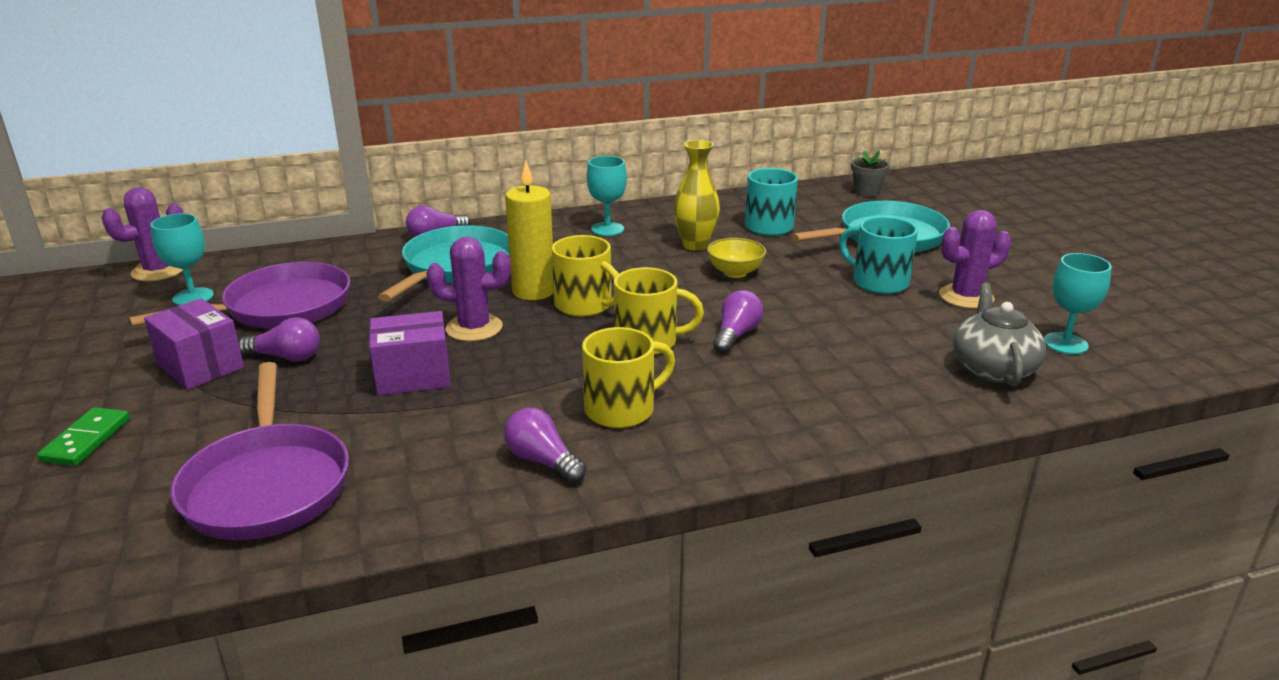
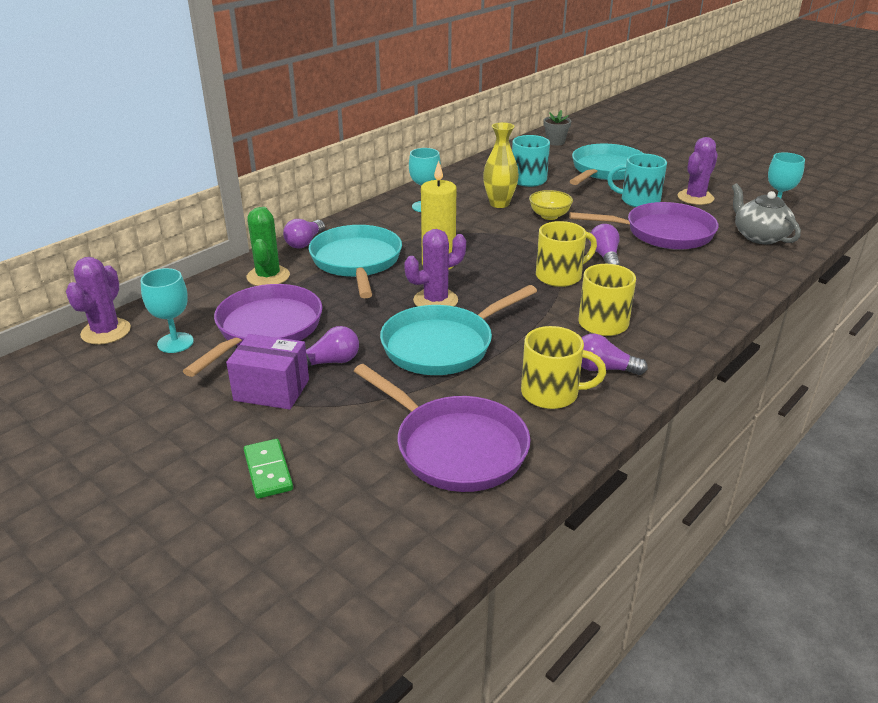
camera: 30 degrees left, 5 degrees up
(356, 259) = (268, 276): none -> green cactus
(413, 376) = (443, 345): purple box -> turquoise pan
(585, 305) = (487, 264): yellow mug -> yellow mug (552, 393)
(854, 328) = (663, 233): none -> purple pan

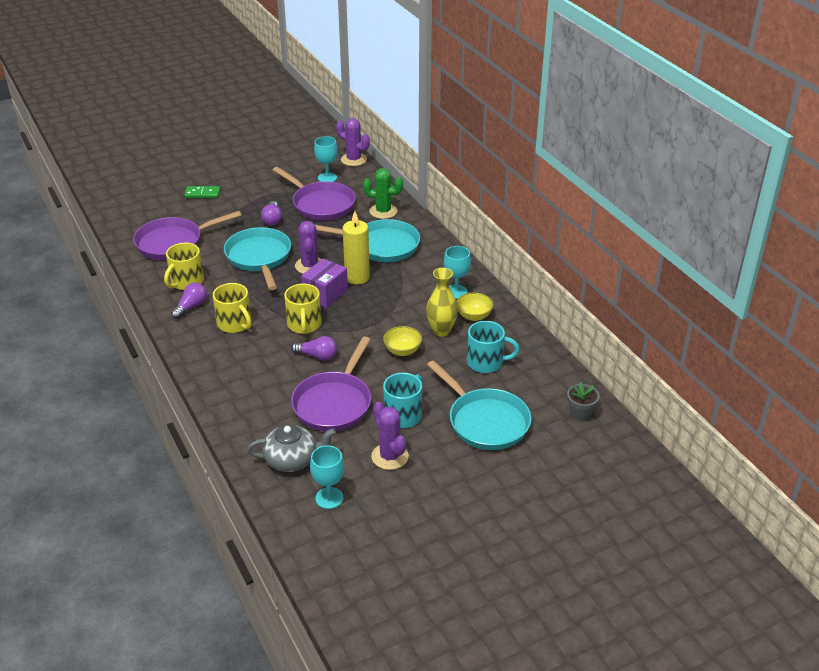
camera: 110 degrees right, 5 degrees up
(271, 390) = (261, 200): purple box -> purple box (325, 294)
(305, 242) = (423, 230): purple light bulb -> none
(461, 193) = (474, 316): none -> yellow bowl

